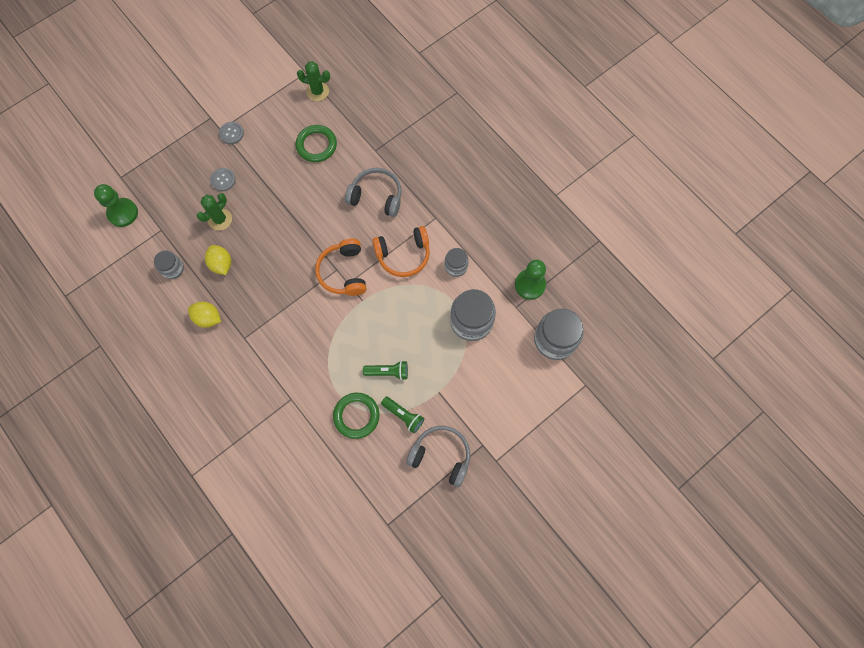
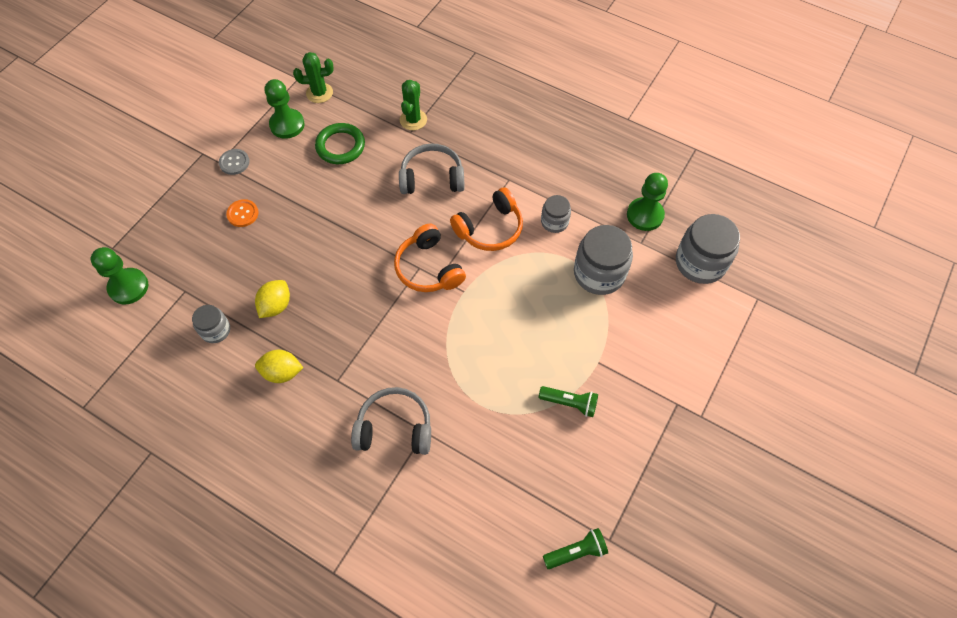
camera: 20 degrees left, 10 degrees down
(220, 219) = (255, 257): green cactus -> green cactus (413, 120)
(221, 264) = (276, 306): yellow lemon -> yellow lemon turned 75 degrees clockwise
(223, 180) = (243, 214): grey button -> orange button
(282, 113) = (287, 125): none -> green pawn
(356, 416) = (513, 423): green ring -> none
(388, 372) = (529, 360): green flashlight -> green flashlight (576, 552)
(441, 456) = (635, 433): grey headphones -> grey headphones (395, 427)

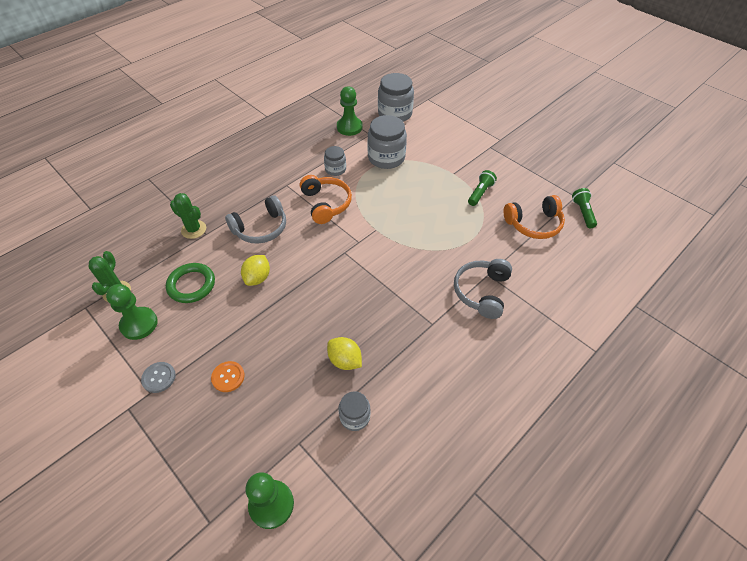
camera: 75 degrees left, 10 degrees down
(282, 372) = (415, 364): yellow lemon -> yellow lemon (258, 278)
(428, 268) = (347, 246): orange headphones -> orange headphones (534, 224)
(432, 177) = (261, 228): grey headphones -> grey headphones turned 135 degrees counterclockwise

